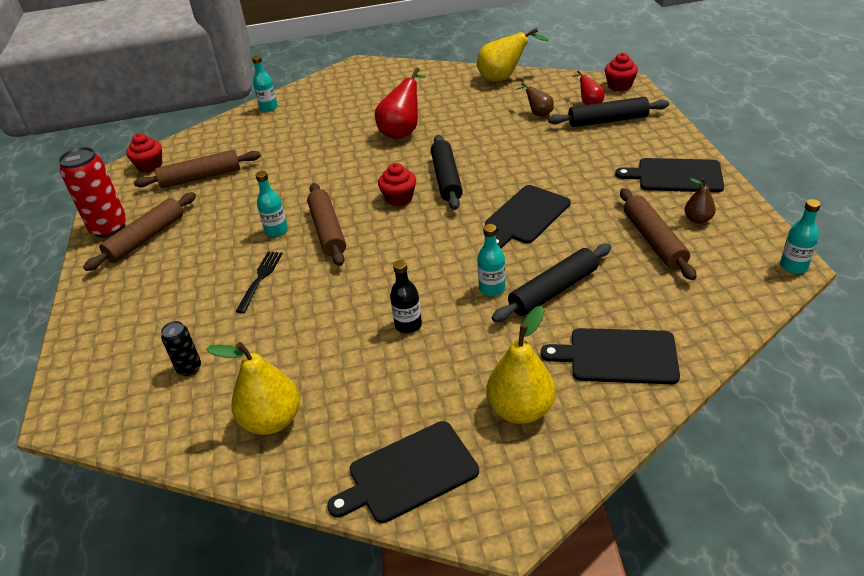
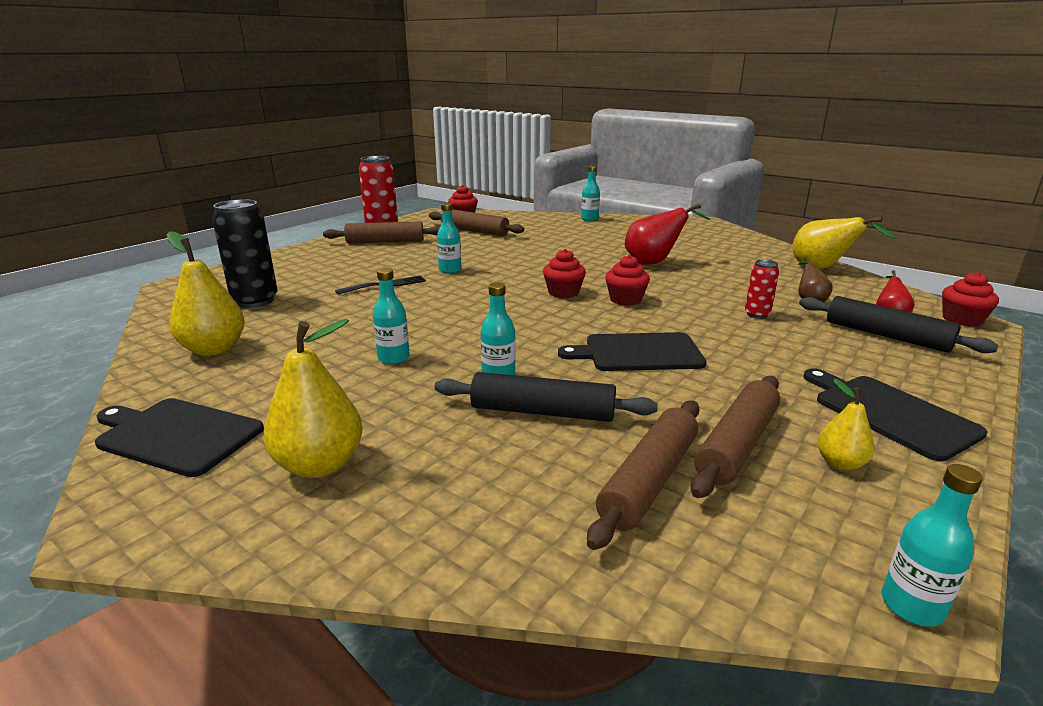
camera: 45 degrees right, 15 degrees down
(189, 368) = (255, 301): black can -> black can, size x1.89
(327, 231) = (476, 285): brown rolling pin -> brown rolling pin (648, 480)
(408, 325) = (393, 358): black bottle -> turquoise bottle
(446, 179) = (625, 300): black rolling pin -> red cupcake
(532, 143) = (757, 314): none -> red can
(617, 356) = (479, 500): black cutting board -> none
(698, 220) = (840, 463): brown pear -> yellow pear

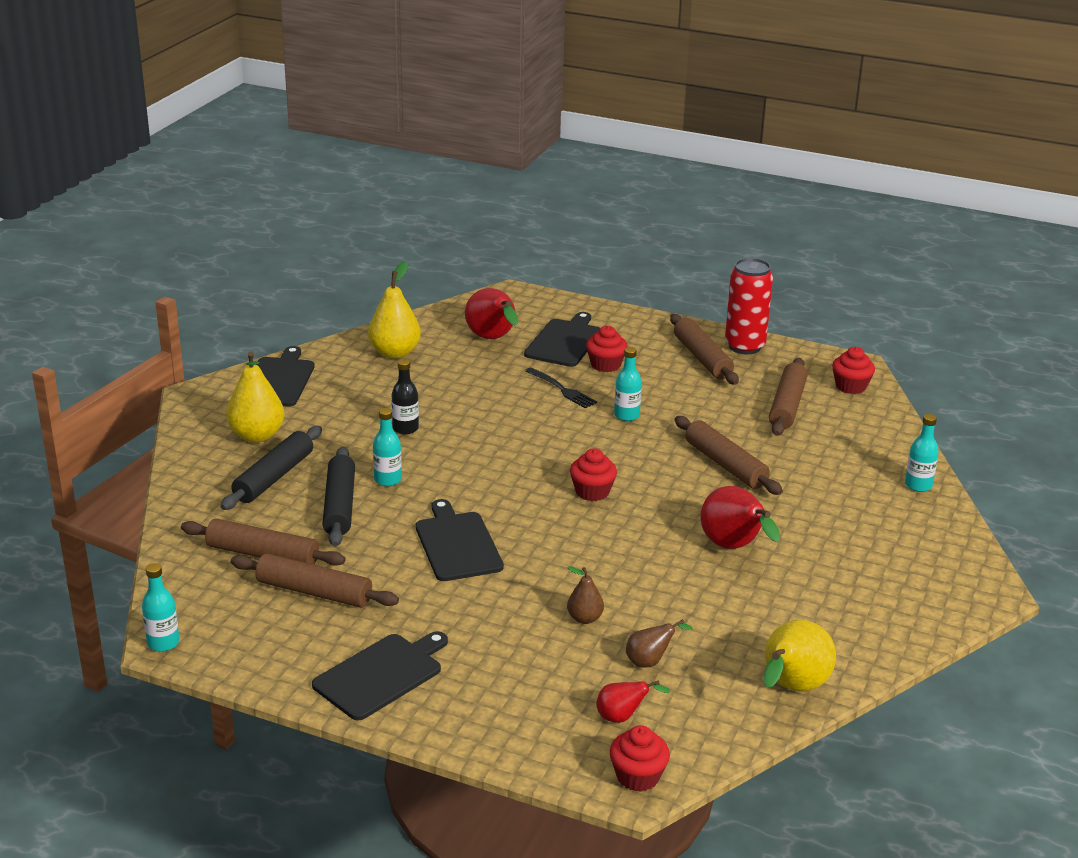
camera: 75 degrees right, 5 degrees up
(255, 301) = (493, 339): black can -> red pear
(300, 276) = (564, 341): none -> black cutting board
(393, 358) = (405, 428): turquoise bottle -> black bottle
(543, 252) = (725, 465): none -> brown rolling pin
(625, 300) = (590, 531): red cupcake -> red cupcake (605, 365)
(757, 314) = (584, 618): red can -> brown pear
(840, 463) = (299, 637): yellow pear -> none
(886, 336) = (559, 704): black rolling pin -> black rolling pin (274, 477)

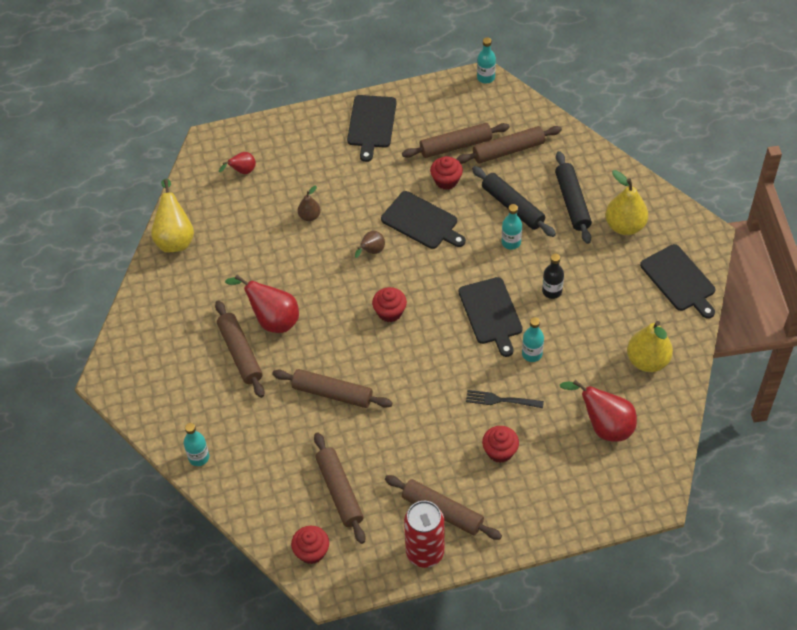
camera: 145 degrees right, 25 degrees up
(564, 341) = (554, 460): black cutting board -> black cutting board (491, 313)
(626, 415) = (434, 401): turquoise bottle -> turquoise bottle (532, 354)
(638, 776) = (211, 147): red cupcake -> red cupcake (446, 180)
(650, 661) = (255, 210): brown pear -> brown pear (371, 251)
(800, 539) = (240, 353): none -> brown rolling pin

